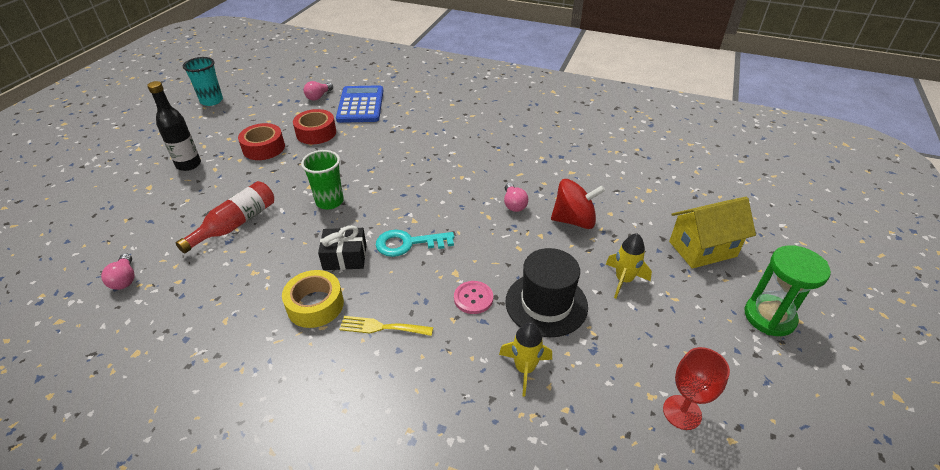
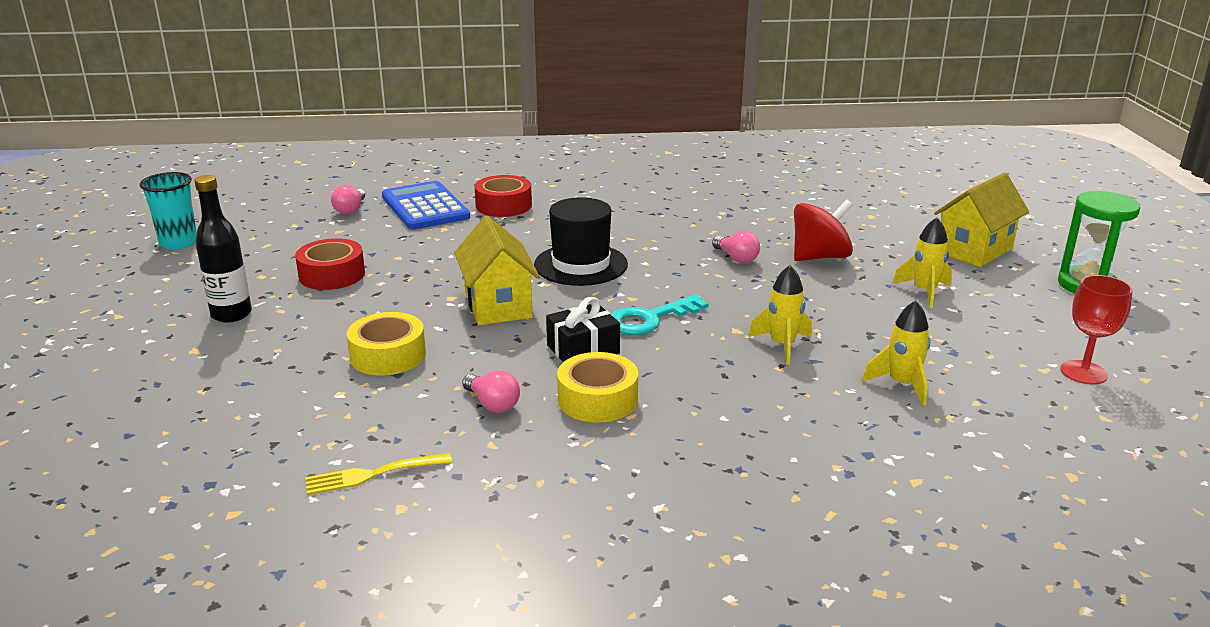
camera: 25 degrees left, 15 degrees down
(125, 279) = (285, 447): pink light bulb -> pink light bulb (492, 404)
(235, 224) = (388, 355): red bottle -> yellow tape
(316, 133) = (393, 245): red tape -> red tape (503, 205)
(329, 201) = (498, 305): green cup -> yellow house
(382, 327) = (704, 396): yellow fork -> yellow fork (372, 475)
(473, 298) = (782, 345): pink button -> yellow rocket
(546, 304) = (866, 329): black hat -> black hat (581, 265)

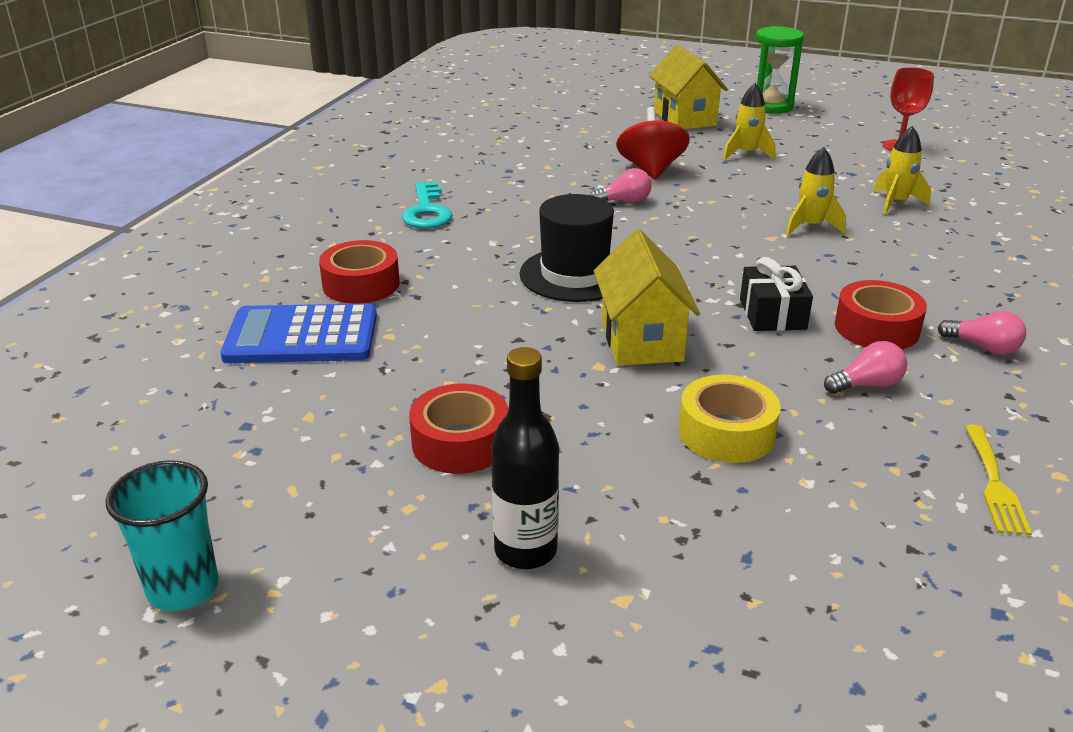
camera: 65 degrees left, 5 degrees up
(350, 209) = (239, 395): pink light bulb -> pink light bulb (983, 347)
(498, 305) = (641, 340): yellow house -> yellow house turned 75 degrees clockwise
(597, 399) = (876, 328): yellow tape -> red tape
(650, 319) = (726, 268): turquoise key -> turquoise key (427, 211)

